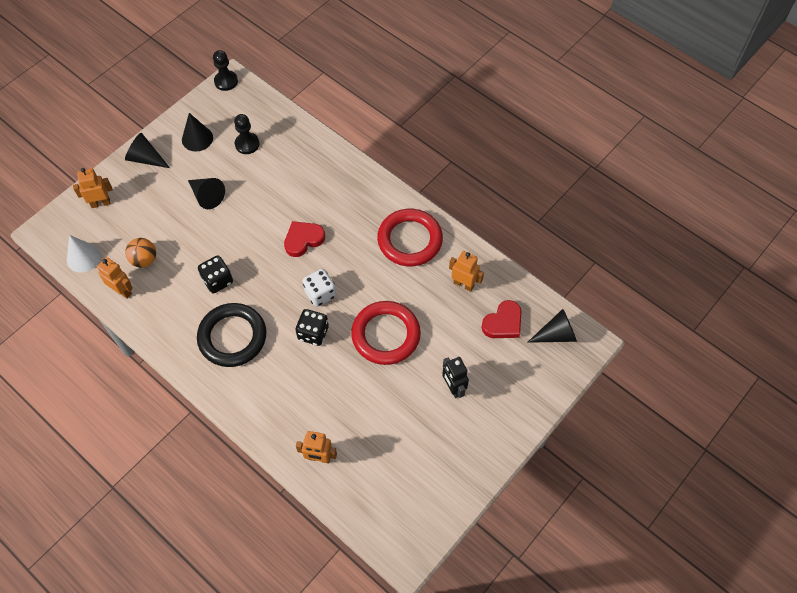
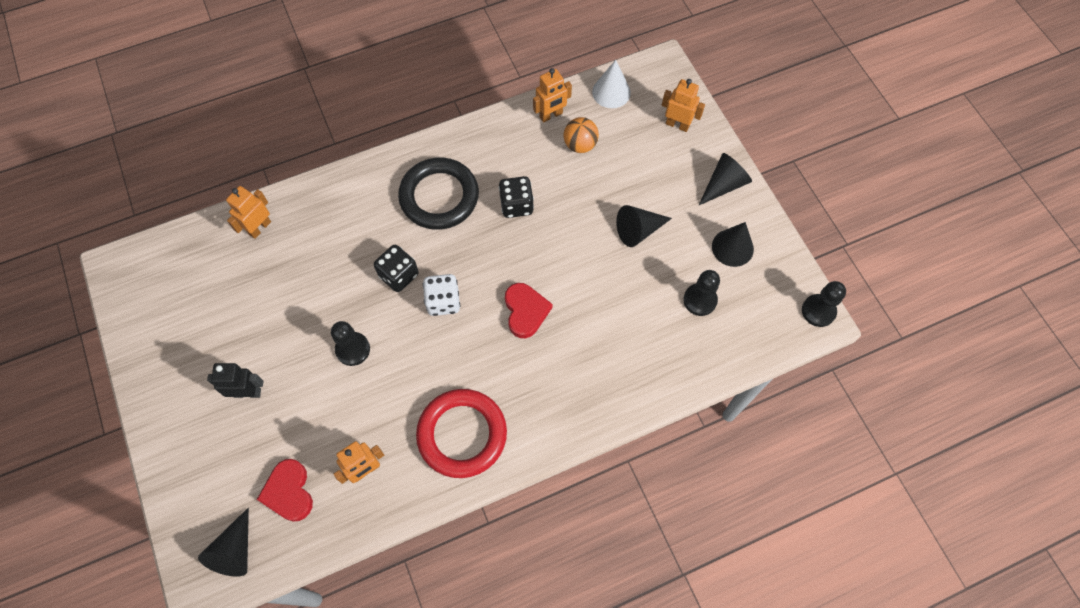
camera: 115 degrees right, 5 degrees up
(100, 203) = (677, 124): orange robot -> orange robot turned 75 degrees counterclockwise
(386, 335) = (353, 349): red ring -> black pawn

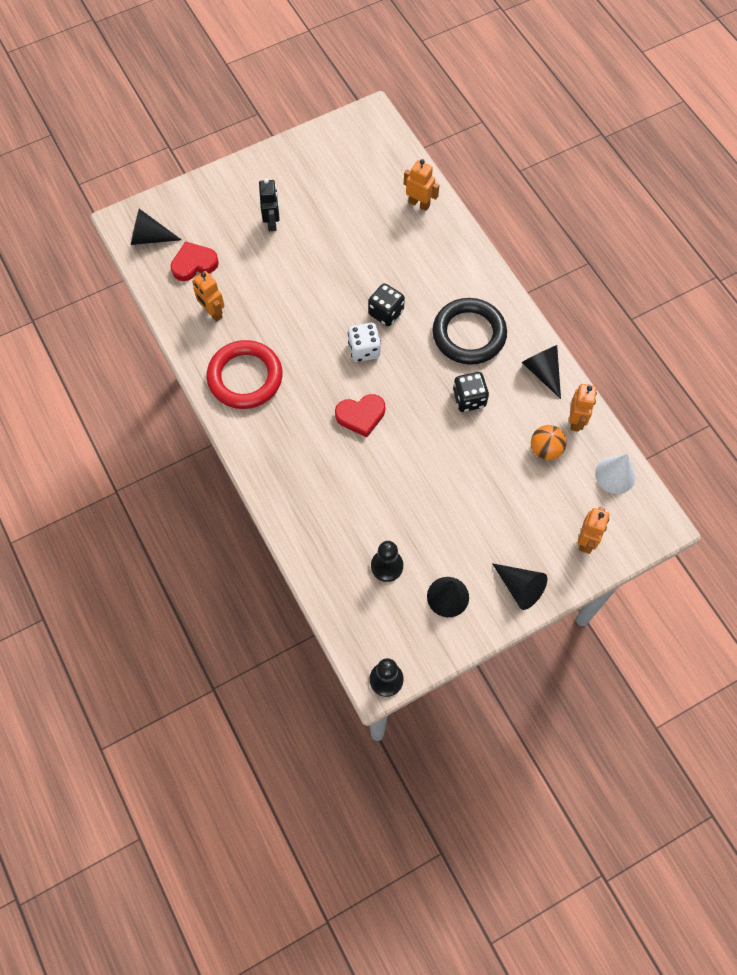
camera: 85 degrees right, 0 degrees up
(353, 349) = (314, 288): black pawn -> none
(551, 115) = (576, 421): orange robot -> orange robot turned 135 degrees counterclockwise
(638, 230) = (455, 508): black cone -> black cone (542, 372)

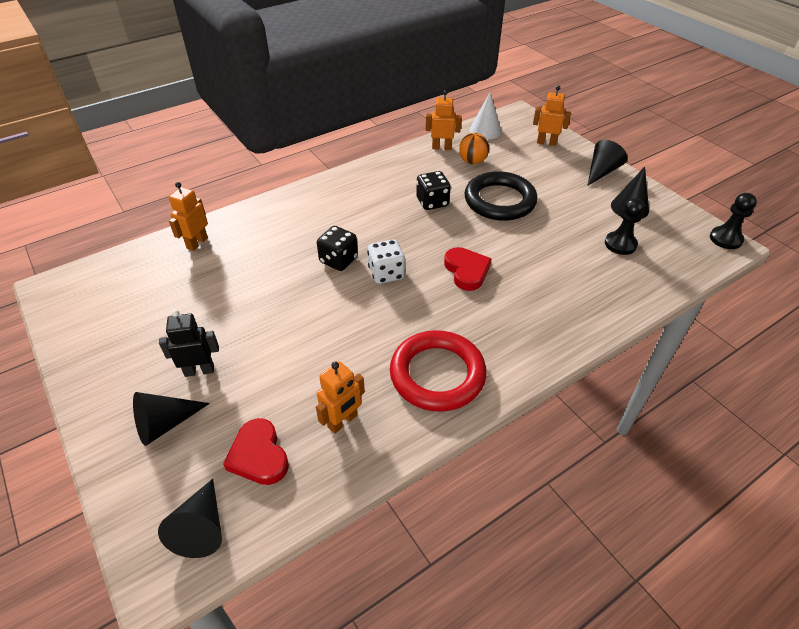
camera: 95 degrees left, 20 degrees down
(469, 334) = (362, 204): black ring -> black ring (499, 201)
(542, 372) = (397, 164): black cone -> black cone (165, 424)

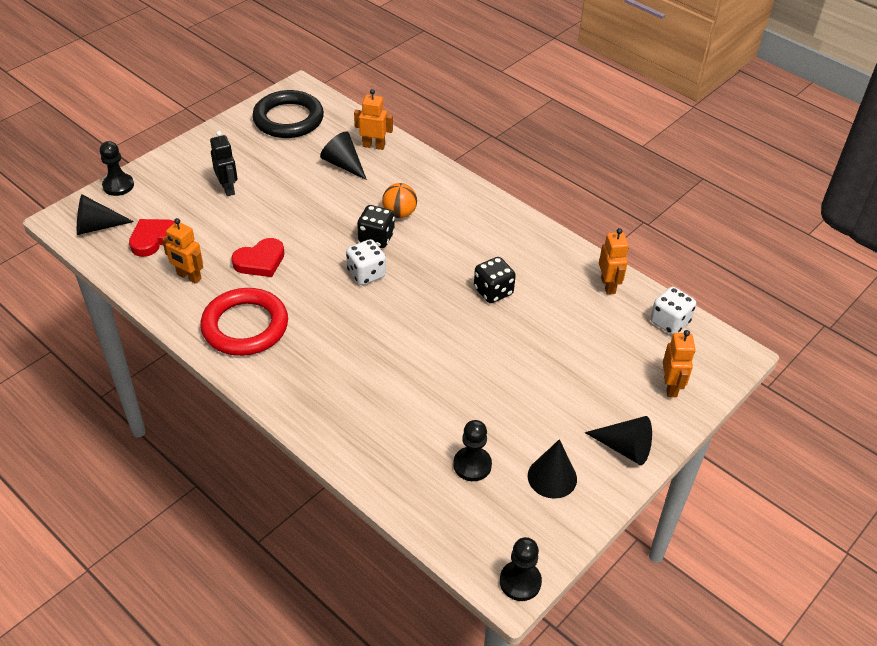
camera: 75 degrees right, 0 degrees up
(123, 496) = (118, 185): none -> black pawn
(165, 424) = (176, 186): black cone -> black cone (343, 164)
(466, 271) = (386, 332): red heart -> red heart (260, 261)
(472, 161) = (590, 317): orange ball -> orange ball (399, 213)
(485, 130) = (669, 322): white cone -> white dice
(499, 201) = (518, 348): black ring -> black ring (288, 119)

